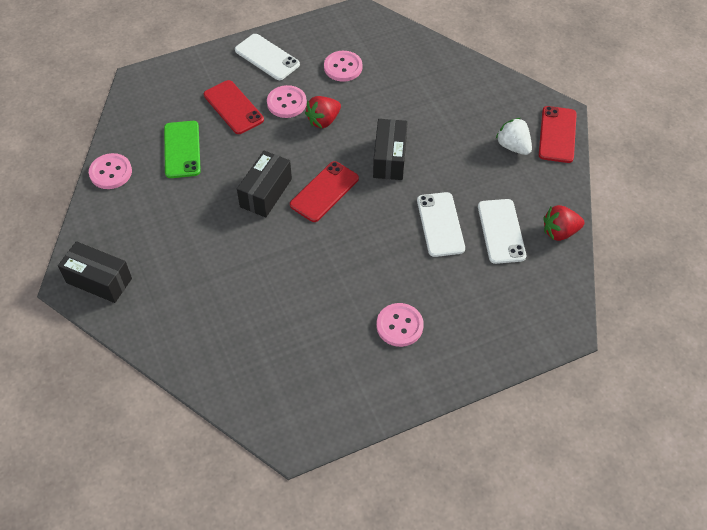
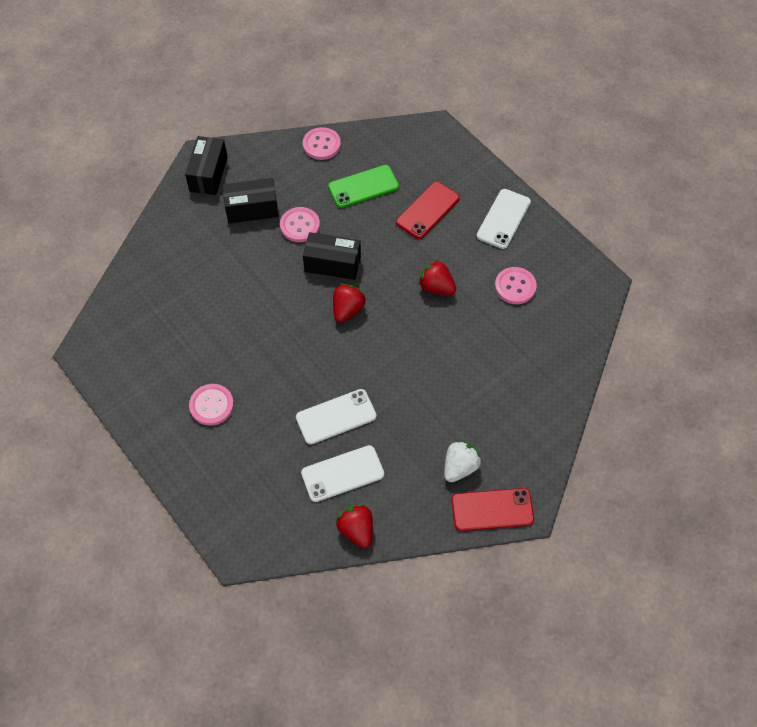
camera: 75 degrees right, 5 degrees up
(286, 103) = (448, 251): pink button -> pink button (300, 226)
(324, 191) = (347, 310): red phone -> red strawberry
(389, 158) = (406, 355): black box -> black box (252, 209)

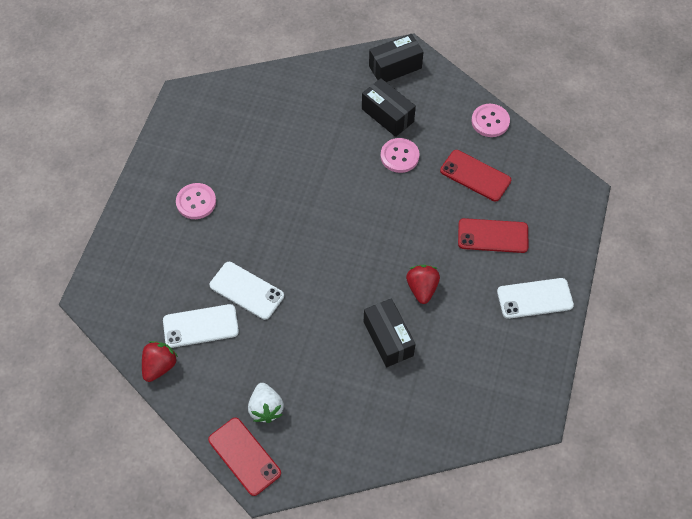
camera: 55 degrees right, 0 degrees up
(332, 264) = (383, 201): black box -> black box (388, 338)
(342, 474) = (201, 326): white phone -> white phone turned 45 degrees counterclockwise
(347, 310) = (349, 238): red strawberry -> none
(363, 187) = (475, 176): green phone -> red phone
(460, 467) = (266, 408): white strawberry -> white strawberry turned 75 degrees clockwise
(515, 286) = (472, 348): pink button -> none

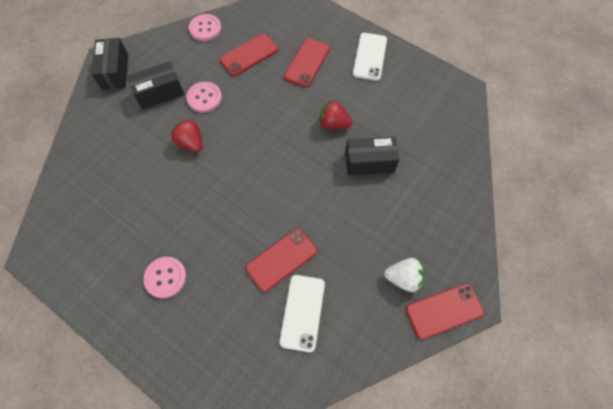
camera: 70 degrees left, 5 degrees up
(160, 366) = (331, 365): red strawberry -> red strawberry (191, 143)
(247, 290) = (281, 259): white phone -> red phone

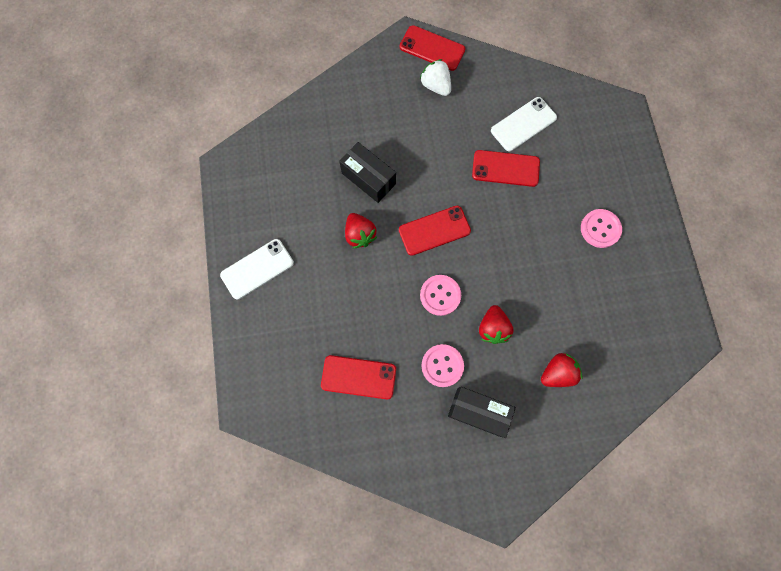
camera: 135 degrees left, 10 degrees up
(115, 71) = (501, 483): black box -> none
(124, 152) = (557, 372): none -> red strawberry
(205, 28) = (369, 455): pink button -> pink button (440, 295)
(307, 63) = (316, 316): red phone -> red phone (434, 230)

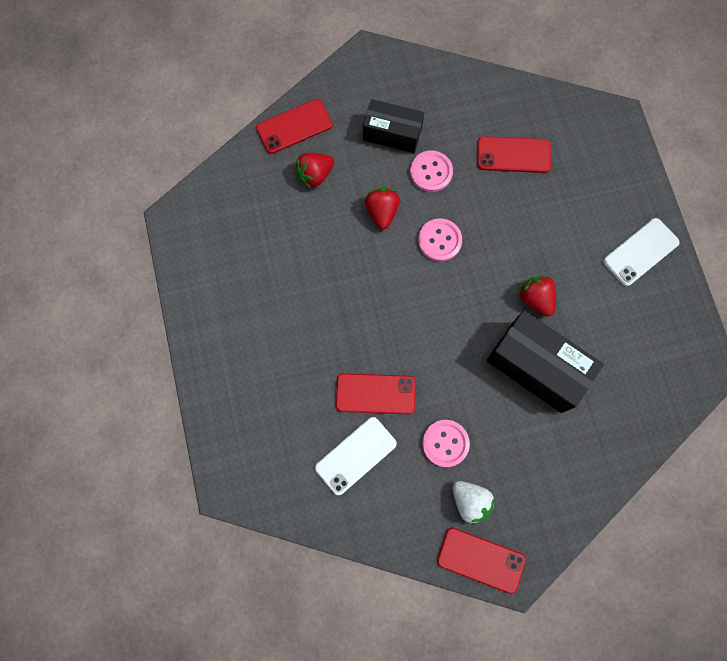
camera: 175 degrees right, 0 degrees up
(368, 178) = (536, 367): black box -> black box, size x1.55
(434, 230) = (453, 311): red phone -> red phone (294, 127)
(600, 229) = (265, 328): pink button -> pink button (445, 443)

